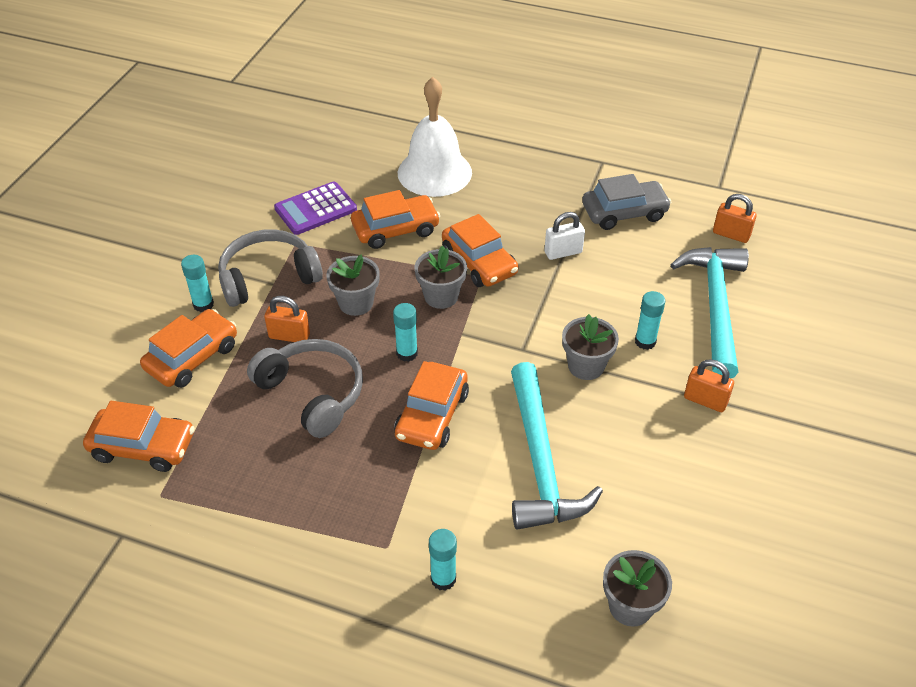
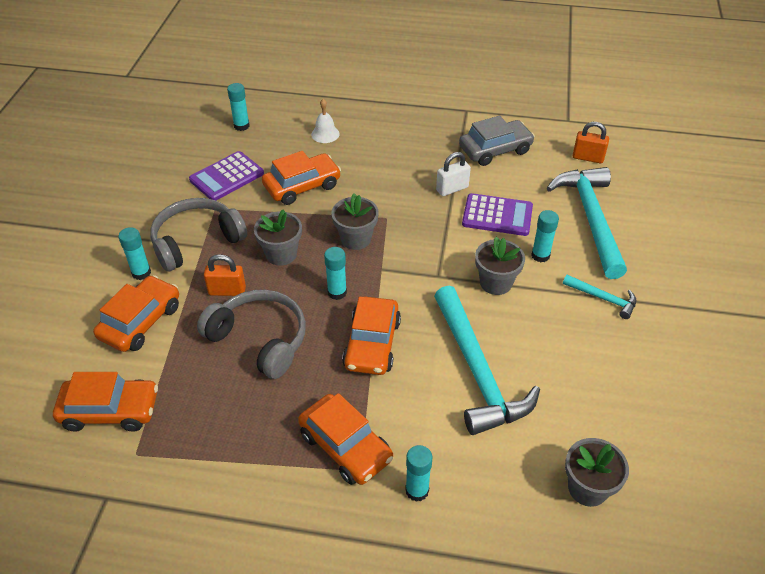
camera: 10 degrees left, 0 degrees up
(344, 153) = (241, 126): none -> turquoise glue stick
(434, 172) = (325, 134): white bell -> white bell, size x0.43
(479, 262) = (382, 206): orange car -> orange car (345, 447)
(607, 289) = (497, 215): none -> purple calculator
(705, 400) = (603, 299): orange padlock -> turquoise hammer

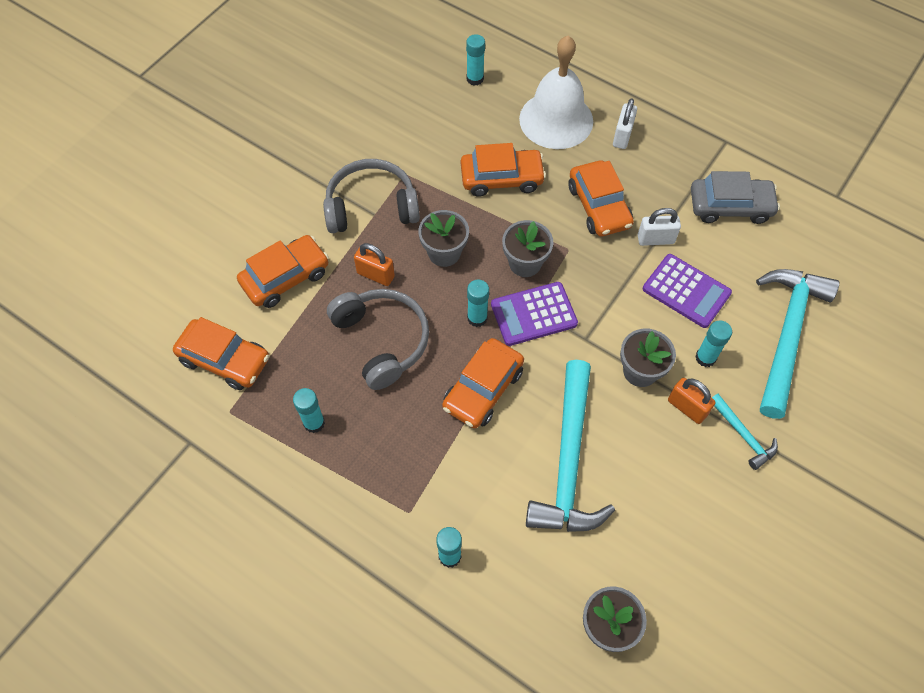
camera: 25 degrees right, 15 degrees up
(141, 273) = (307, 223): turquoise glue stick -> turquoise glue stick (314, 423)
(227, 177) = (432, 139): purple calculator -> purple calculator (533, 314)
(325, 134) = (556, 120): white bell -> white bell, size x2.31
(345, 447) = (408, 484): orange car -> orange car (599, 206)
(385, 129) = (622, 136): none -> white padlock
(588, 158) = (830, 255): orange padlock -> orange padlock (687, 408)

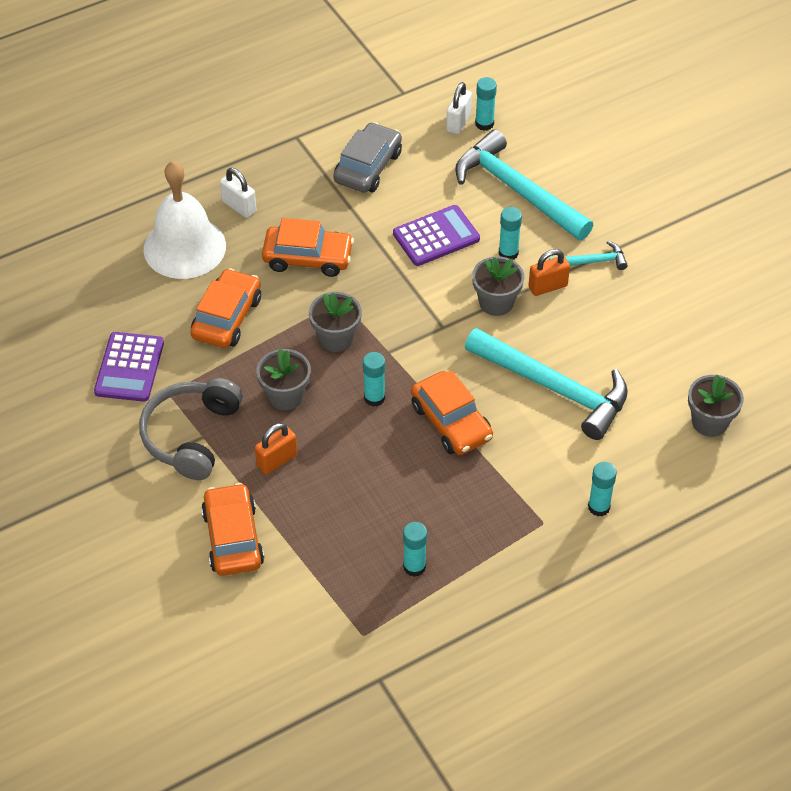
camera: 65 degrees left, 10 degrees down
(225, 360) = (301, 621): orange car -> none
(382, 340) = (355, 481): grey headphones -> none
(475, 79) = (85, 290): turquoise glue stick -> turquoise glue stick (484, 124)
(533, 314) = (395, 354): purple calculator -> purple calculator (129, 367)
(655, 239) = (370, 233): white padlock -> white padlock (458, 122)

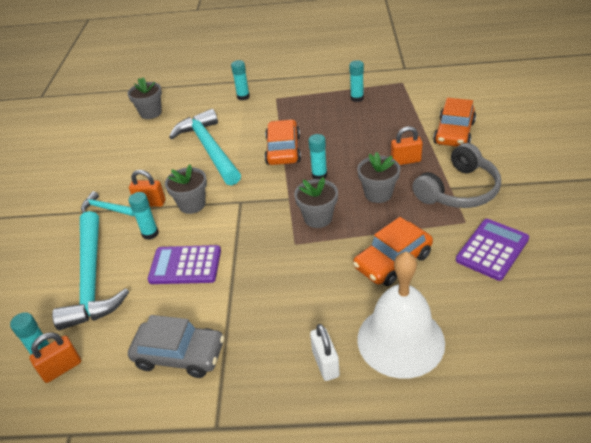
camera: 145 degrees left, 10 degrees down
(308, 258) = (296, 286): orange car -> none
(368, 167) = (179, 355): grey car -> grey car turned 135 degrees counterclockwise
(458, 122) = (62, 368): white padlock -> orange padlock

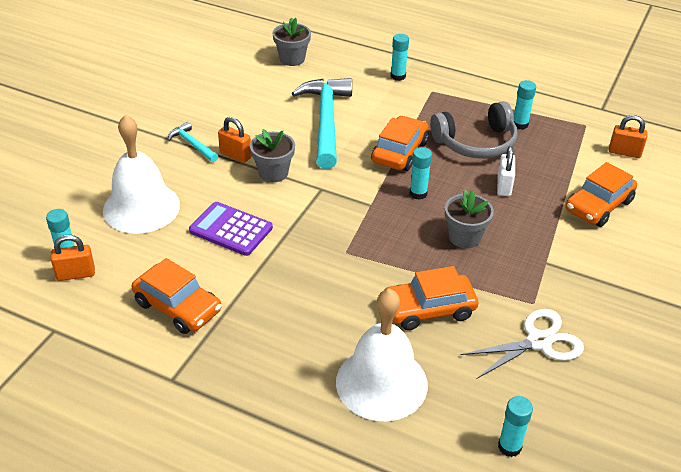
camera: 20 degrees right, 0 degrees up
(91, 280) = (141, 207): turquoise hammer -> white bell
(150, 233) = (217, 185): turquoise glue stick -> turquoise glue stick (509, 447)
(179, 355) = (178, 307): grey car -> orange car
(318, 218) = (385, 236): grey flower pot -> none
(325, 363) = (298, 371): white padlock -> white padlock (504, 186)
(405, 161) = (520, 215): orange padlock -> orange padlock (624, 152)
(459, 190) = (553, 269): grey headphones -> grey headphones (476, 143)
(492, 249) = (539, 341): purple calculator -> white scissors

